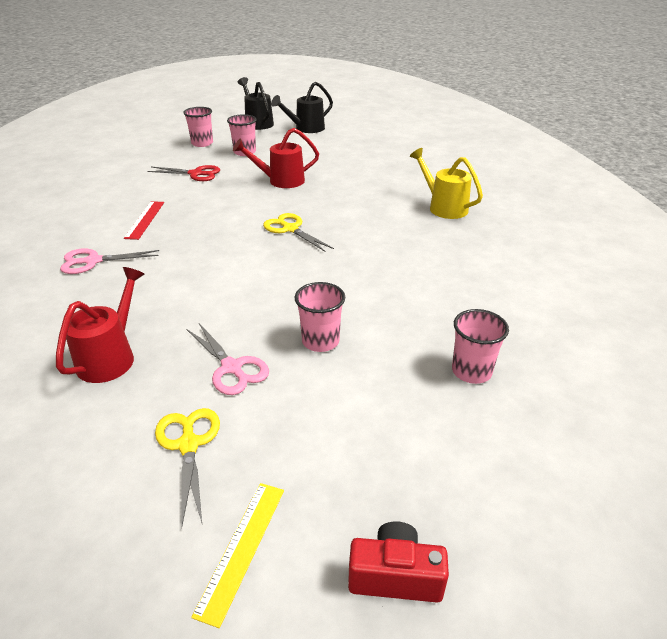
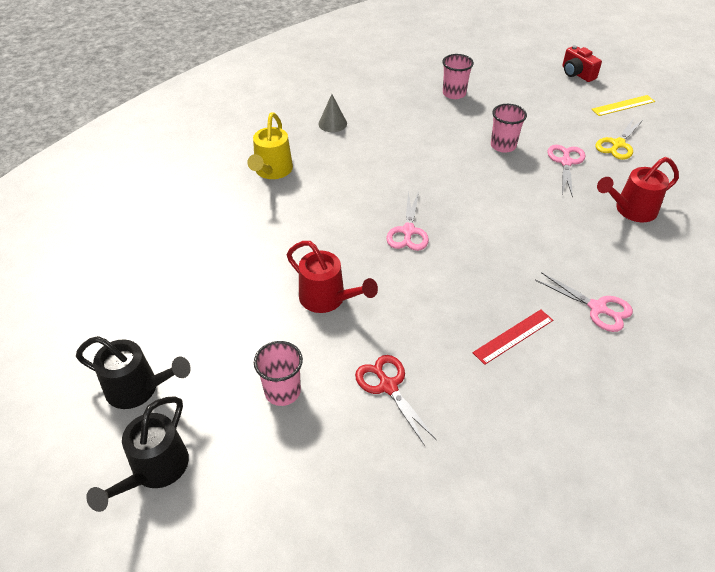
camera: 130 degrees left, 10 degrees up
(202, 143) = (297, 468): pink cup -> none
(290, 229) = (408, 231): yellow scissors -> pink scissors
(489, 258) = (332, 123): none -> grey cone

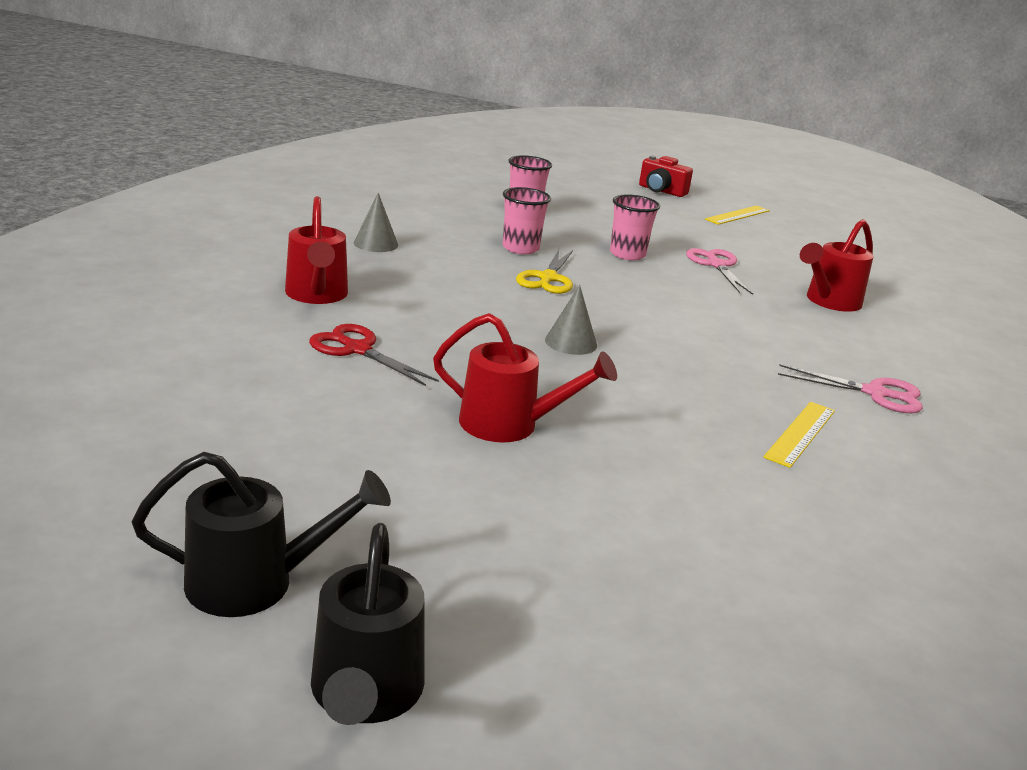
camera: 25 degrees left, 20 degrees down
(272, 171) = (316, 296): yellow watering can -> red watering can
(282, 391) = (521, 543): pink cup -> pink cup (520, 248)
(388, 386) = (679, 511): red scissors -> red scissors (357, 349)
(408, 231) = (571, 342): pink scissors -> grey cone
(513, 336) = (800, 433): red ruler -> yellow ruler
(618, 144) = (762, 247): yellow scissors -> yellow scissors (548, 278)

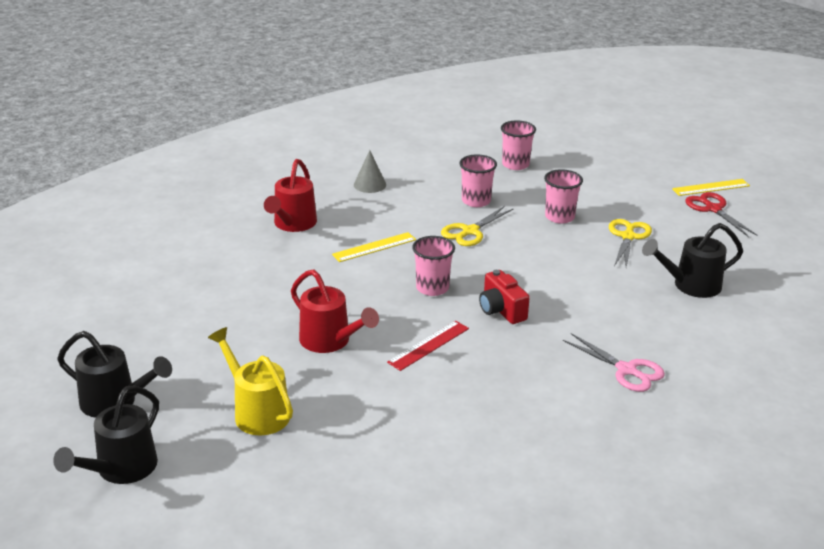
camera: 30 degrees right, 5 degrees up
(357, 349) = (283, 270): red scissors -> red scissors (713, 209)
(502, 540) = (256, 411): none -> yellow watering can
(571, 342) = (432, 288): grey cone -> pink cup
(638, 407) = (428, 345): none -> red ruler
(661, 191) = (665, 154): red camera -> red camera (501, 310)
(716, 265) = (628, 237): pink scissors -> yellow scissors
(800, 433) = (526, 388): yellow ruler -> yellow ruler (374, 247)
(828, 302) = (690, 285): red watering can -> black watering can

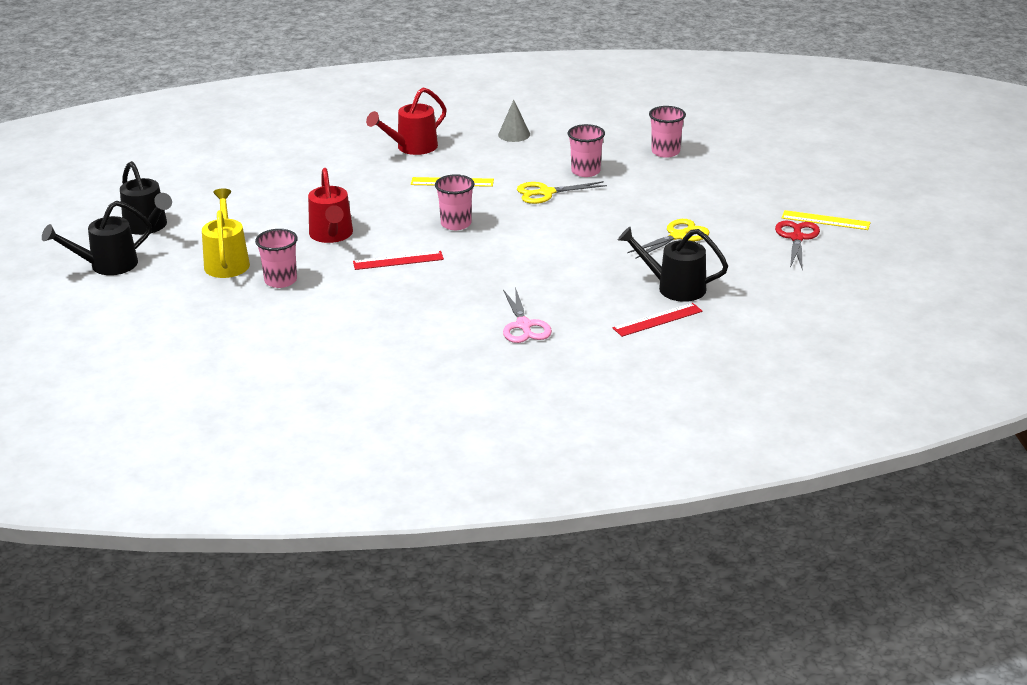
camera: 35 degrees right, 0 degrees up
(501, 310) = (487, 255): red camera -> none
(559, 217) = (640, 204): pink cup -> pink cup (280, 281)
(720, 321) = (657, 320): none -> red ruler

